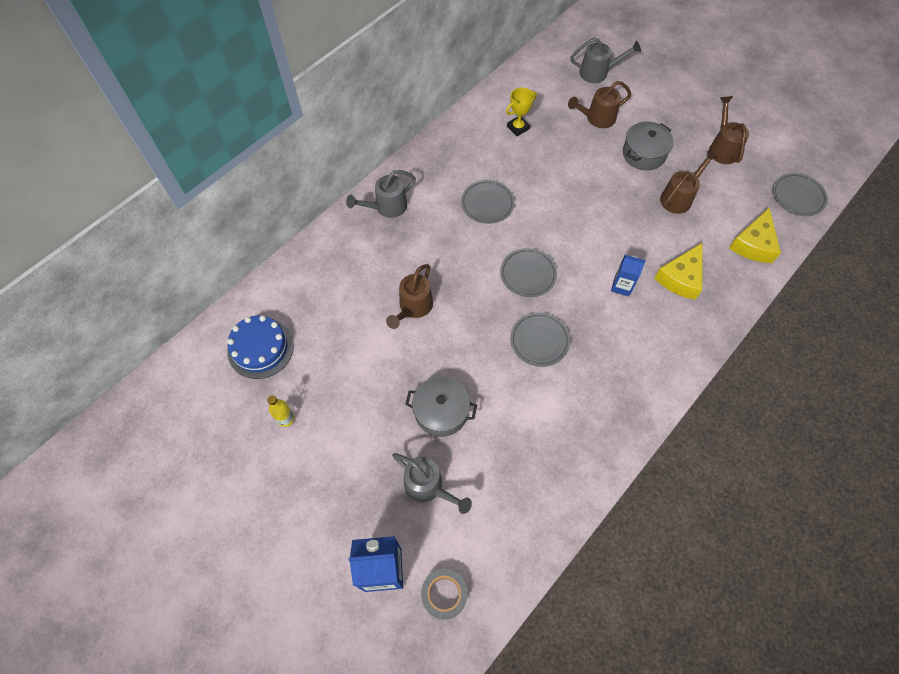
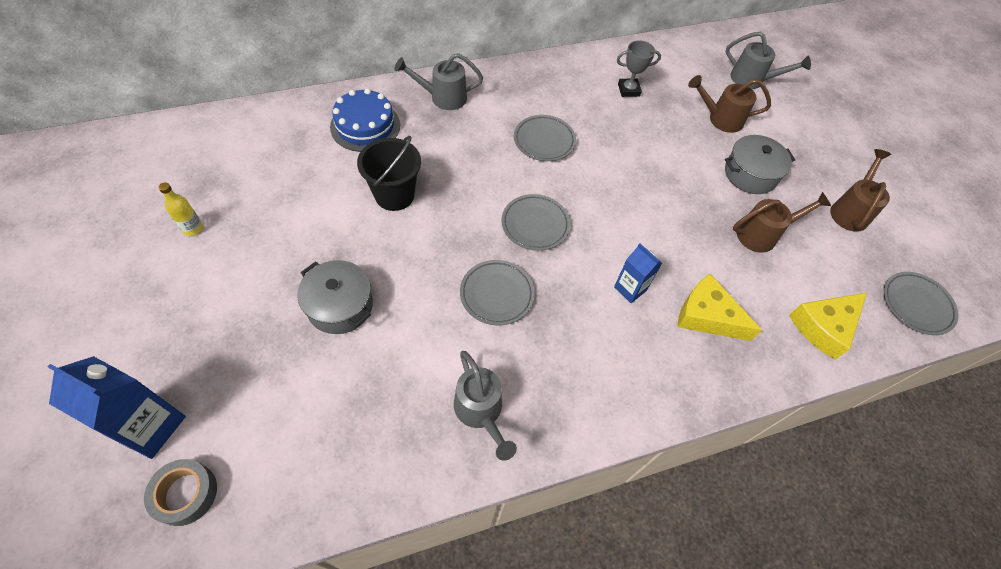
camera: 25 degrees right, 5 degrees down
(260, 348) = (227, 156): blue cake -> blue cake (365, 126)
(413, 307) = (394, 195): brown watering can -> black bucket
(428, 487) = (265, 372): grey watering can -> grey watering can (481, 412)
(518, 128) = (628, 90): yellow trophy -> grey trophy
(681, 277) = (707, 316): yellow cheese -> yellow cheese turned 60 degrees clockwise

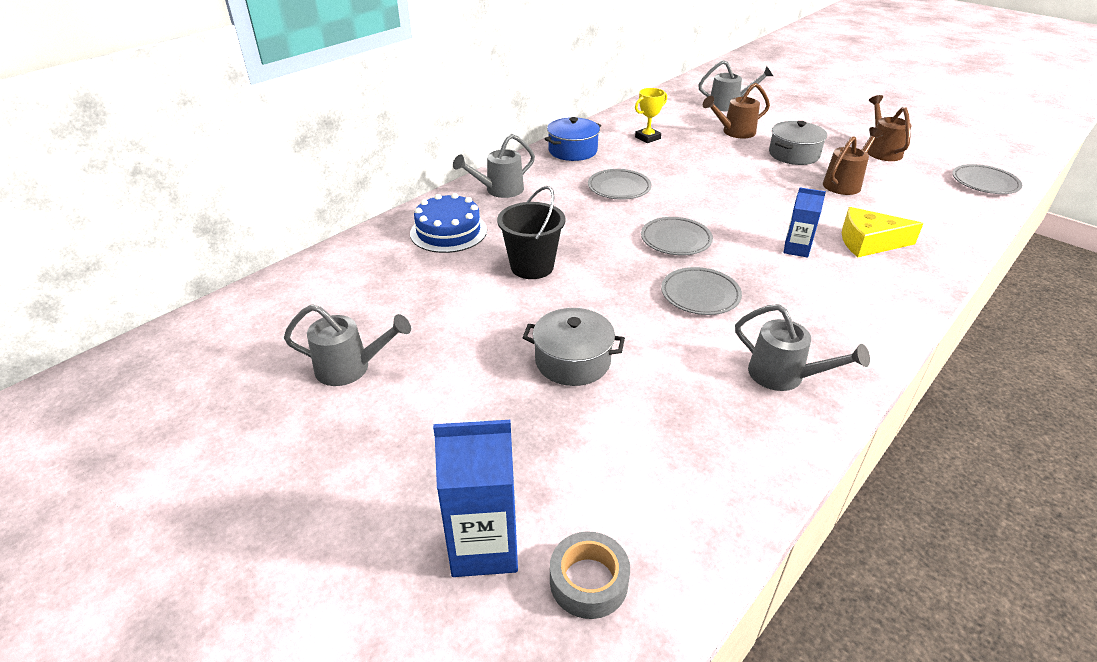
camera: 25 degrees left, 20 degrees down
(193, 228) = (351, 368): yellow bottle -> grey watering can
(546, 77) = (572, 151): none -> blue pot
(628, 90) = (647, 138): grey trophy -> yellow trophy
(824, 327) = (948, 217): yellow cheese -> none

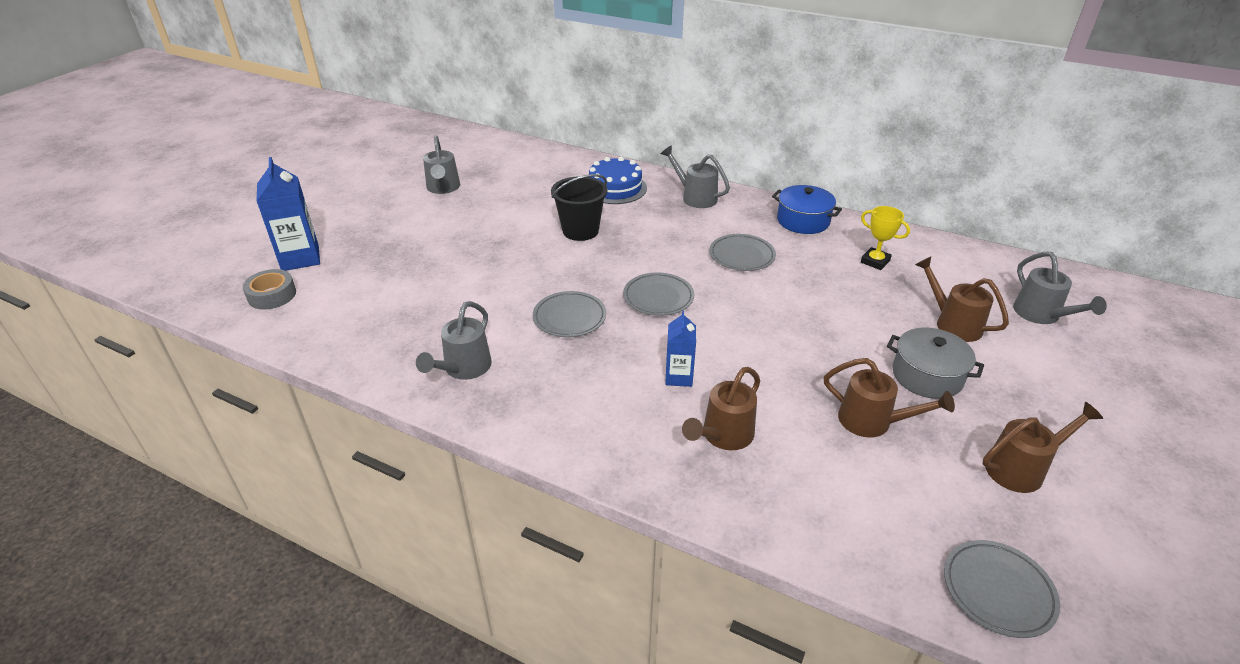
camera: 75 degrees right, 0 degrees up
(572, 361) = (464, 265): grey pot -> none
(869, 242) = (723, 436): yellow cheese -> brown watering can

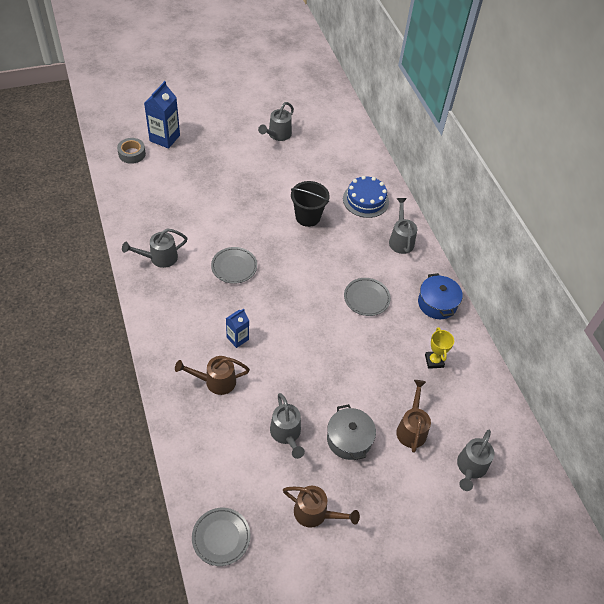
camera: 40 degrees right, 15 degrees up
(658, 297) = (288, 289): grey plate -> none
(873, 422) = (286, 434): brown watering can -> grey watering can

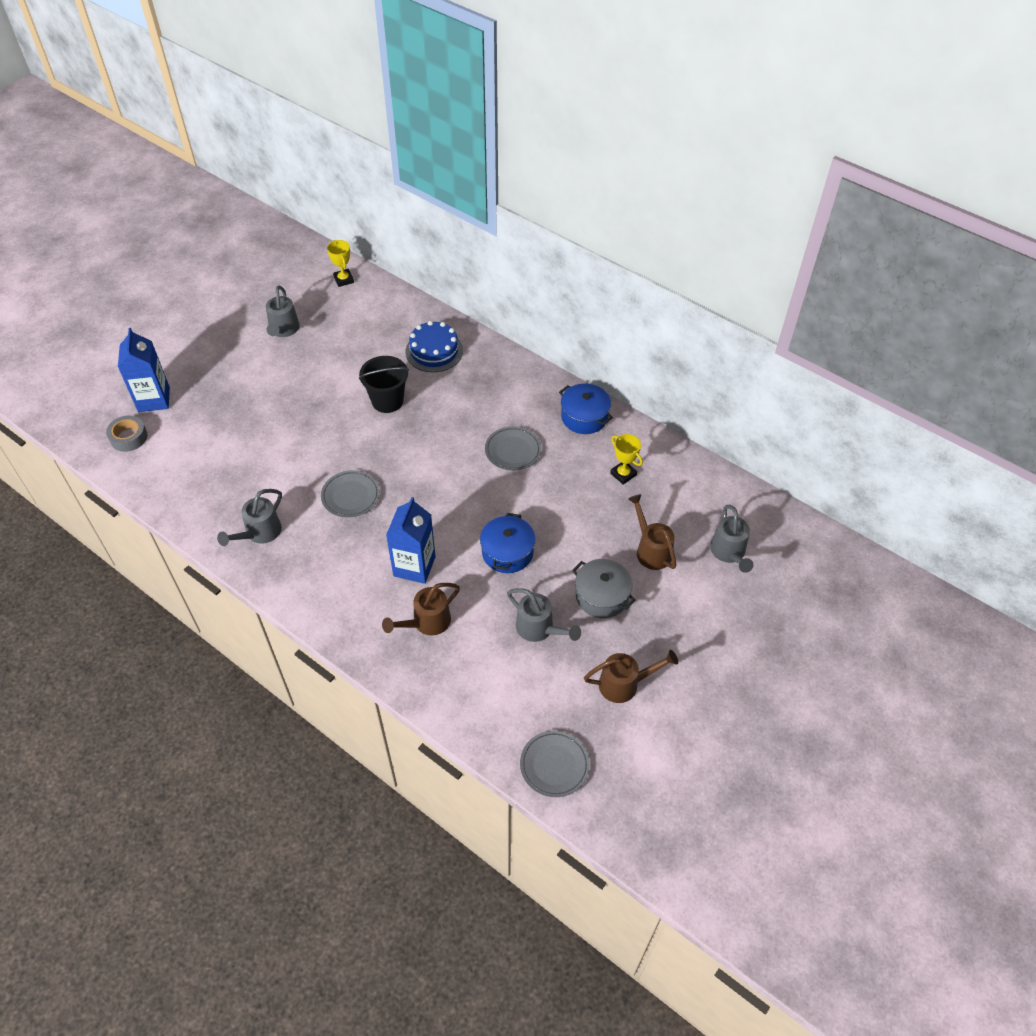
camera: 30 degrees left, 0 degrees up
(237, 338) = (414, 566): blue carton -> blue carton, size x1.68
(307, 367) = (507, 552): none -> blue pot
(342, 121) = (343, 280): none -> yellow trophy
(401, 240) = (501, 373): grey watering can -> none

